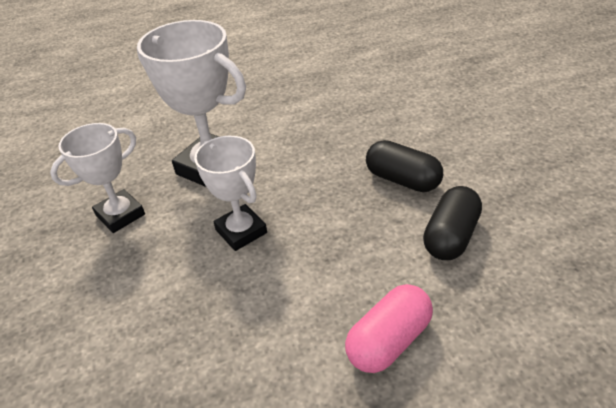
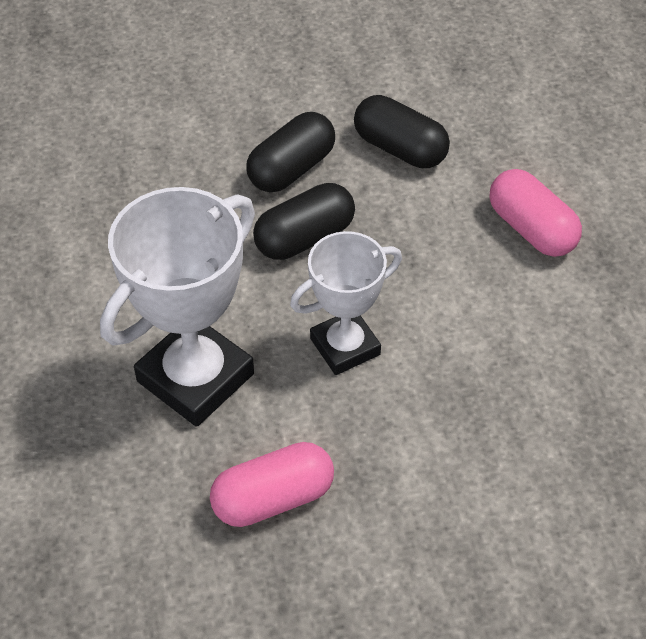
camera: 85 degrees left, 10 degrees up
(120, 215) = (273, 498): white trophy -> pink capsule
(337, 196) = (304, 237): none -> black capsule

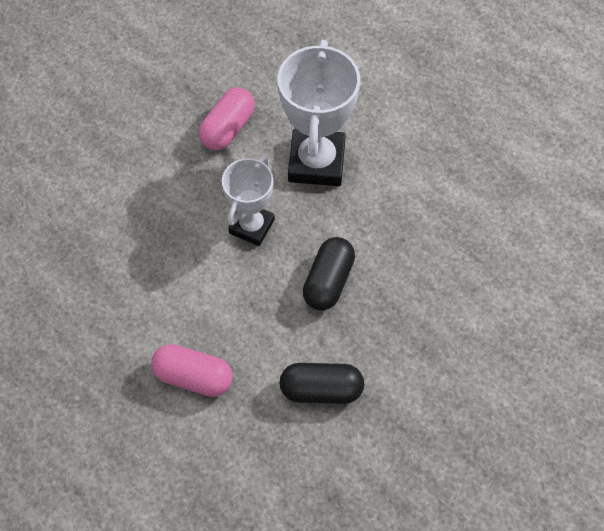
camera: 145 degrees right, 10 degrees up
(292, 169) = (377, 327): black capsule -> none

